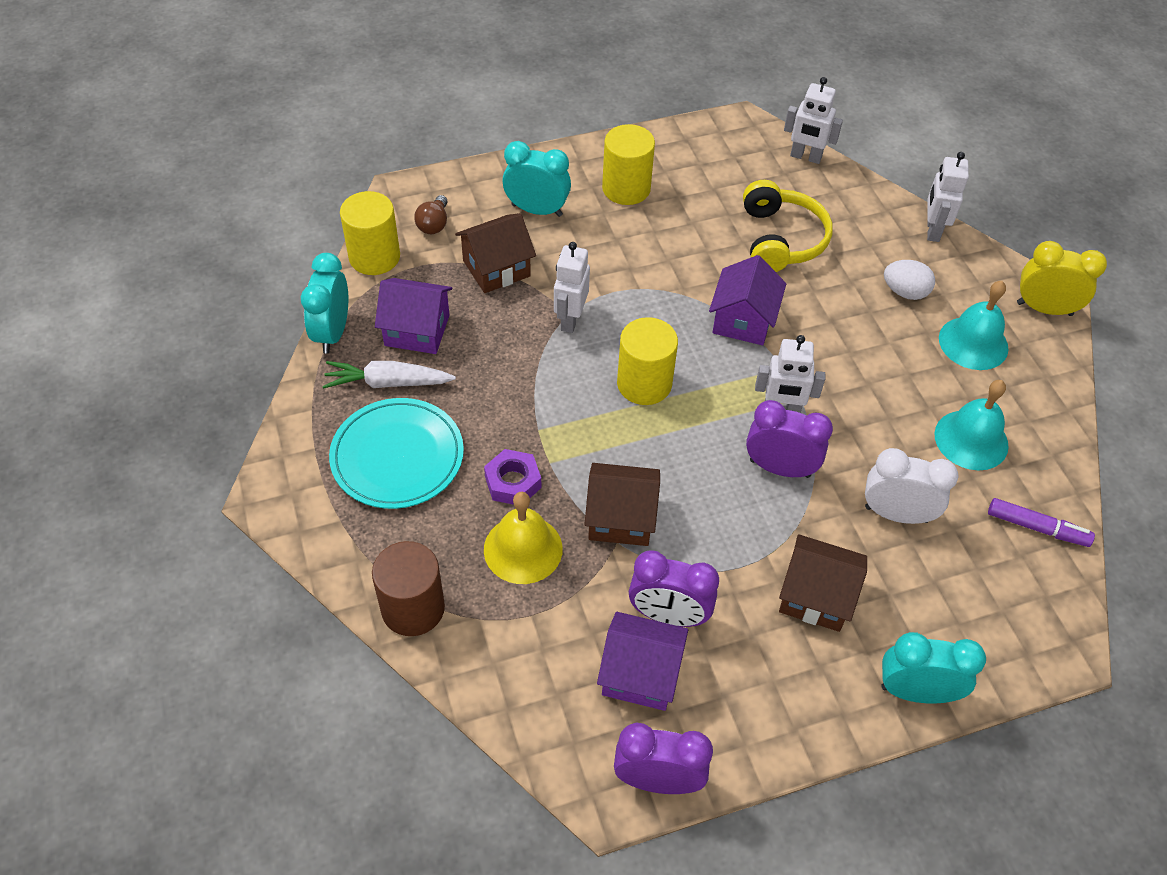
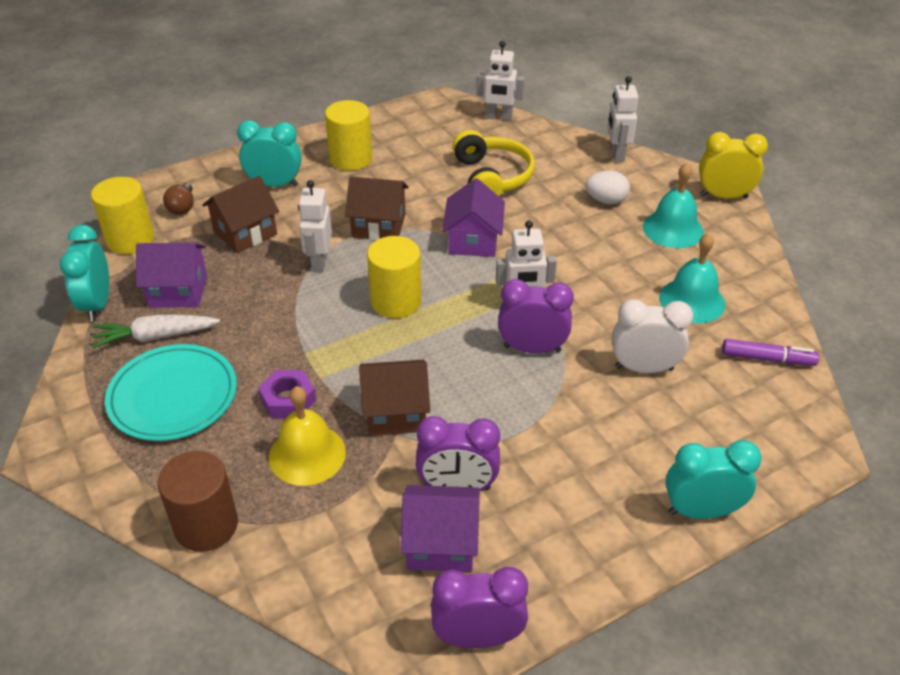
camera: 10 degrees left, 10 degrees down
(816, 596) = (590, 447): brown house -> brown house (378, 225)

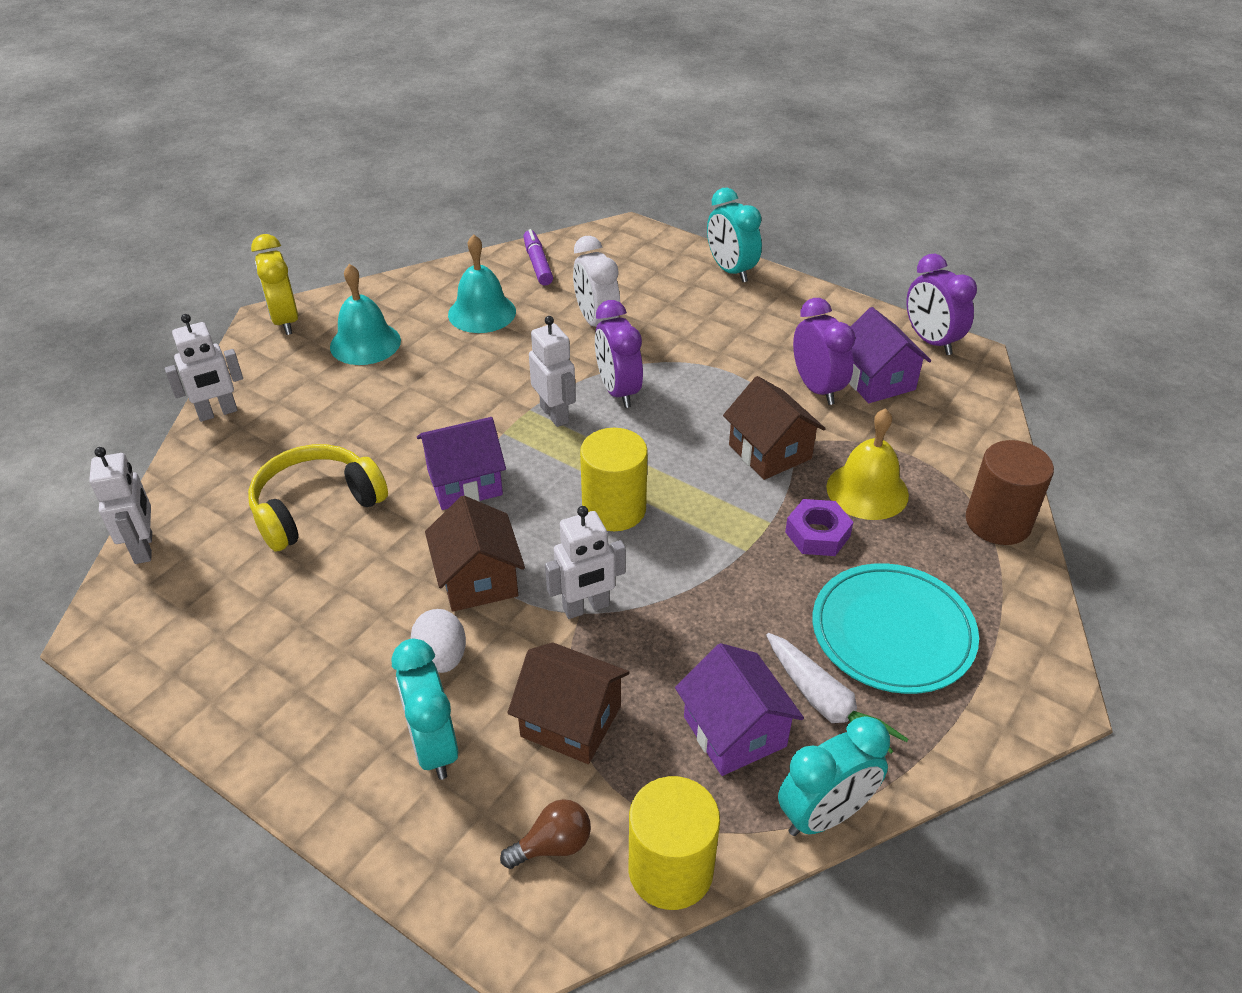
camera: 115 degrees left, 0 degrees up
(351, 159) = (322, 679): yellow cylinder -> none
(606, 200) = (330, 399): white egg -> white egg (442, 657)

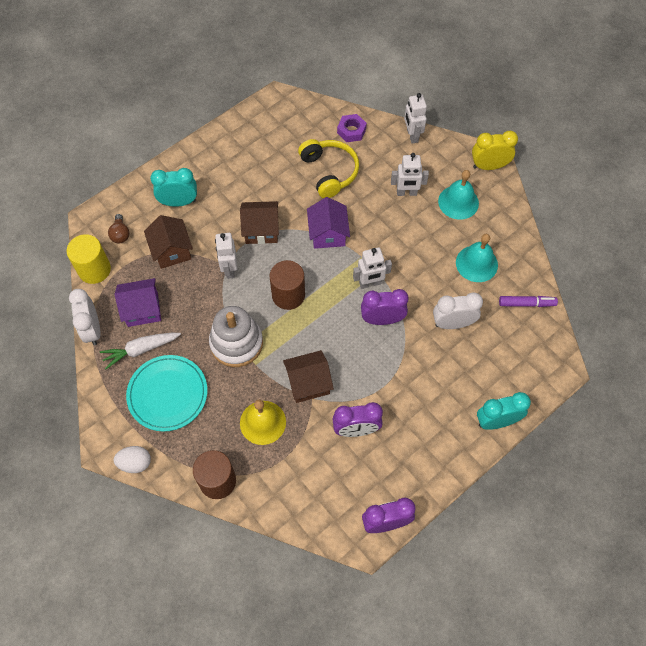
camera: 105 degrees right, 20 degrees up
(144, 548) = (323, 110): white robot -> white robot (406, 193)
(442, 657) = (222, 210): white egg -> white egg (135, 463)
(571, 721) = (171, 251): brown house -> brown house turned 60 degrees counterclockwise
(614, 509) = (288, 295): yellow cylinder -> brown cylinder
(741, 558) = (236, 343): none -> white stacking toy
(817, 534) = (240, 384): purple nut -> purple nut (351, 131)
(825, 815) = (92, 330): turquoise clock -> white clock
(877, 380) = (354, 469): purple house -> none

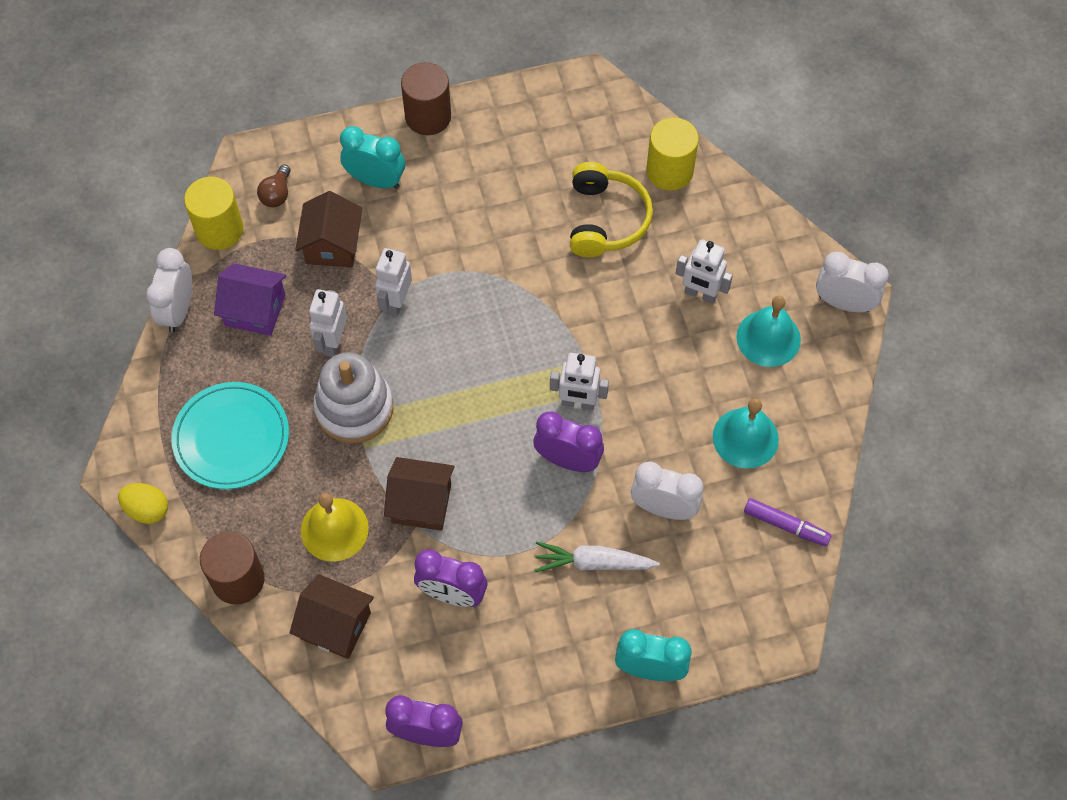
camera: 25 degrees right, 0 degrees up
(135, 463) = (147, 510): white egg -> yellow egg
(141, 350) = (226, 364): white carrot -> white carrot (593, 563)
(261, 230) = (467, 265): brown house -> brown house (335, 625)
(288, 295) = (457, 372): brown cylinder -> brown cylinder (428, 116)
(328, 234) = (556, 308): purple house -> none
(351, 131) = (669, 171): purple nut -> yellow cylinder
(412, 135) = (754, 212): white robot -> white robot (332, 342)
(489, 166) = (844, 303): yellow clock -> white clock

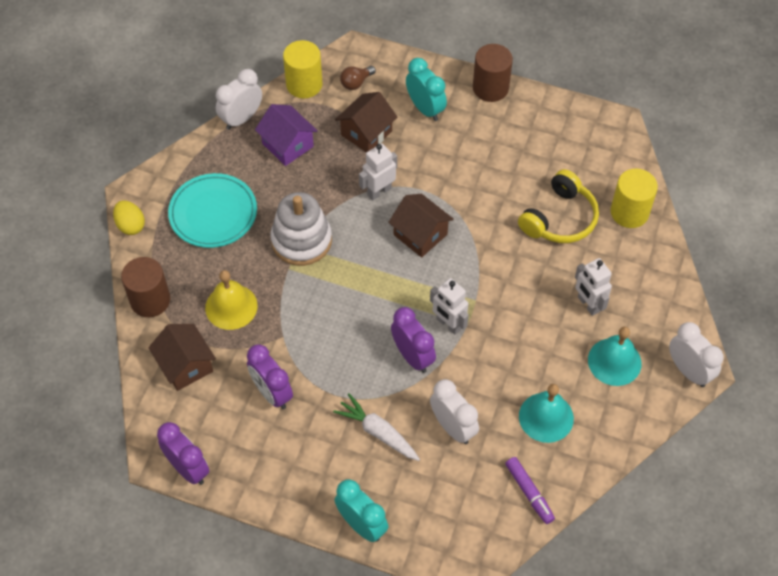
camera: 35 degrees right, 5 degrees down
(332, 342) = (320, 192): white robot -> none
(421, 503) = (297, 324): brown house -> brown house (420, 234)

